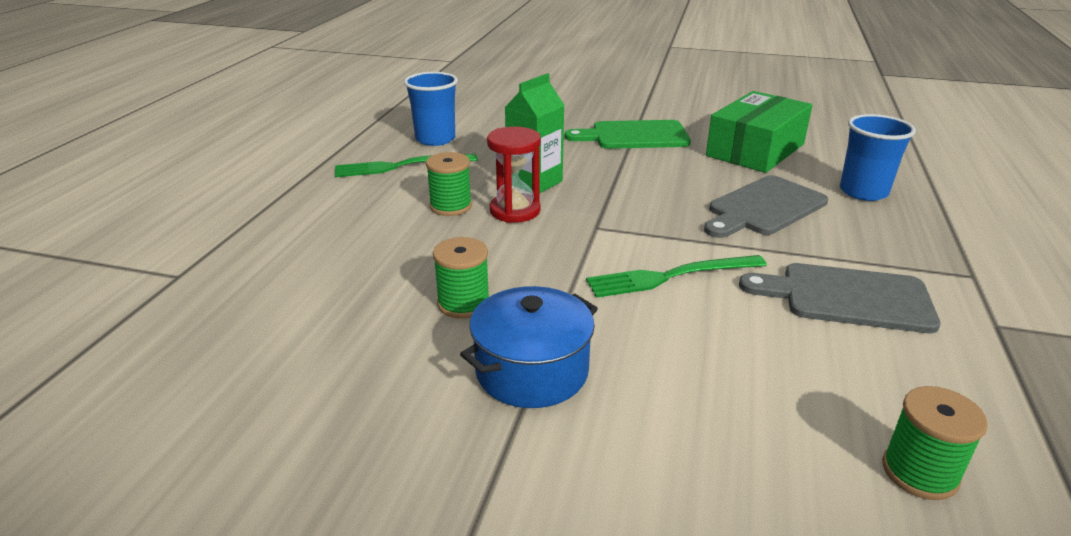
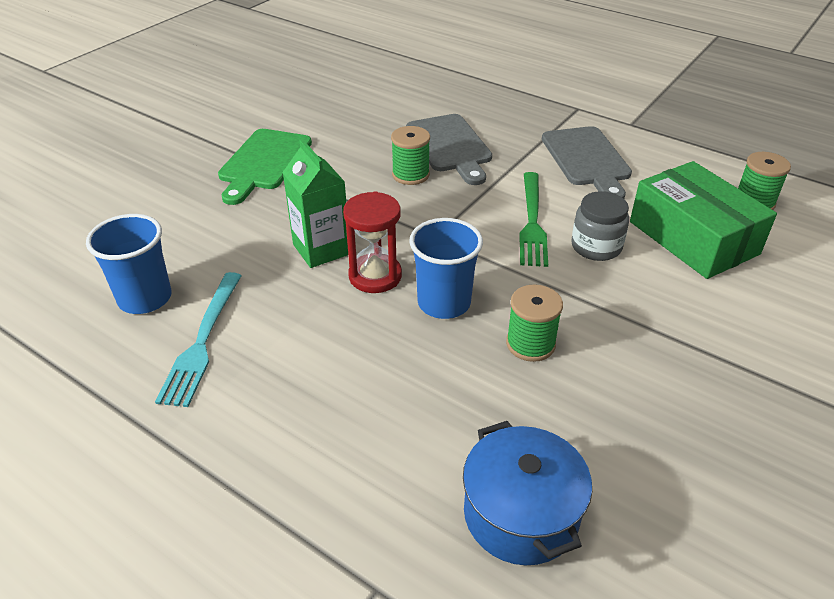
camera: 70 degrees left, 10 degrees up
(401, 166) = (202, 341): green fork -> turquoise fork
(451, 206) = (337, 318): green spool -> green spool (410, 175)
(532, 371) = (637, 324): blue pot -> blue pot (521, 514)
(660, 326) = (596, 247): none -> grey jar
(755, 150) = (347, 114): green box -> green box (693, 238)
(848, 297) = (587, 159): grey cutting board -> grey cutting board turned 45 degrees counterclockwise
(863, 192) = (451, 99): blue cup -> blue cup (444, 303)

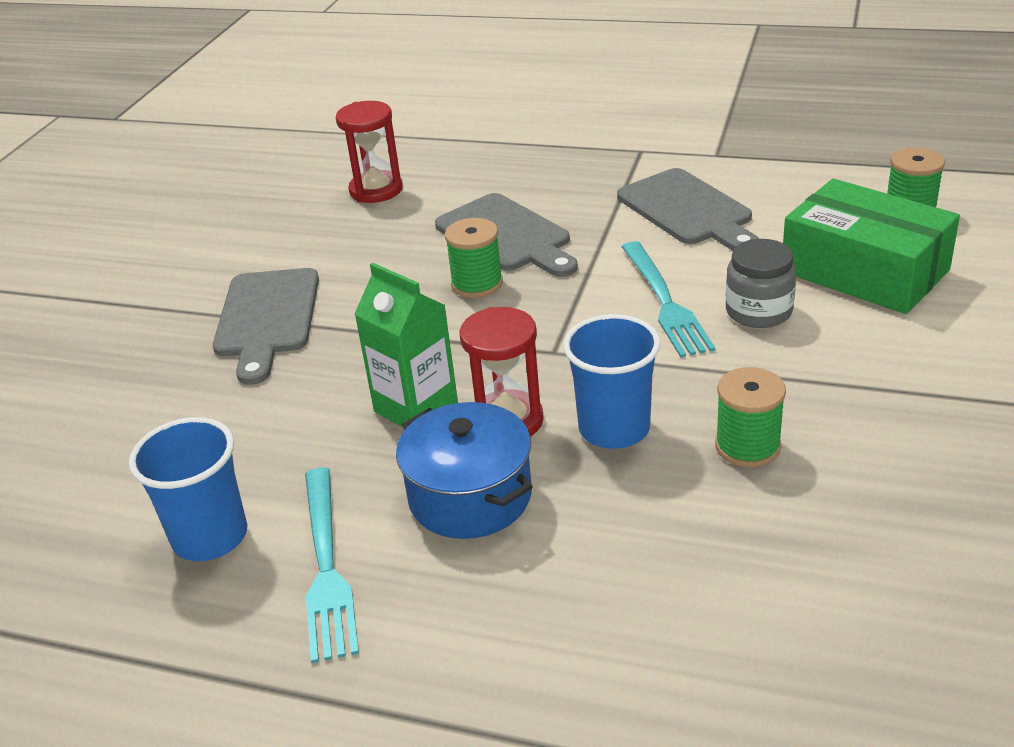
camera: 15 degrees left, 5 degrees down
(264, 162) = (267, 318): green cutting board -> grey cutting board
(382, 93) = (376, 190): none -> red hourglass
(521, 514) = (850, 642): blue pot -> blue pot (470, 496)
(532, 221) = (664, 301): green fork -> turquoise fork

